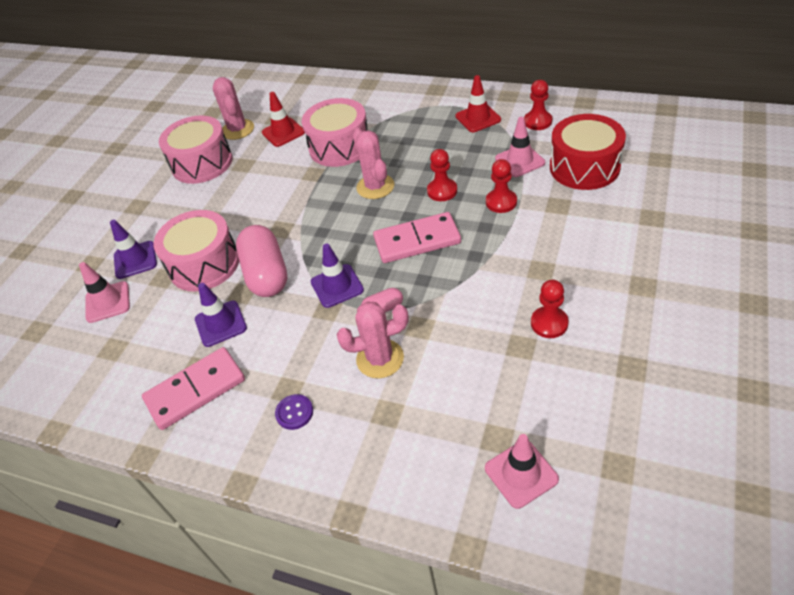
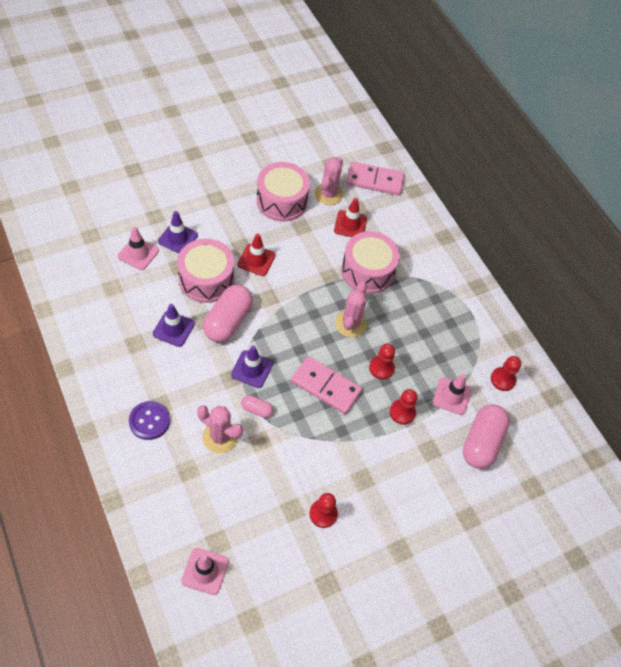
camera: 30 degrees right, 10 degrees up
(195, 390) = (122, 357): pink domino -> pink domino (374, 181)
(294, 412) = (149, 421): purple button -> purple button, size x1.51
(478, 118) = (472, 337): red traffic cone -> red traffic cone (256, 260)
(584, 167) = (481, 442): red drum -> pink capsule

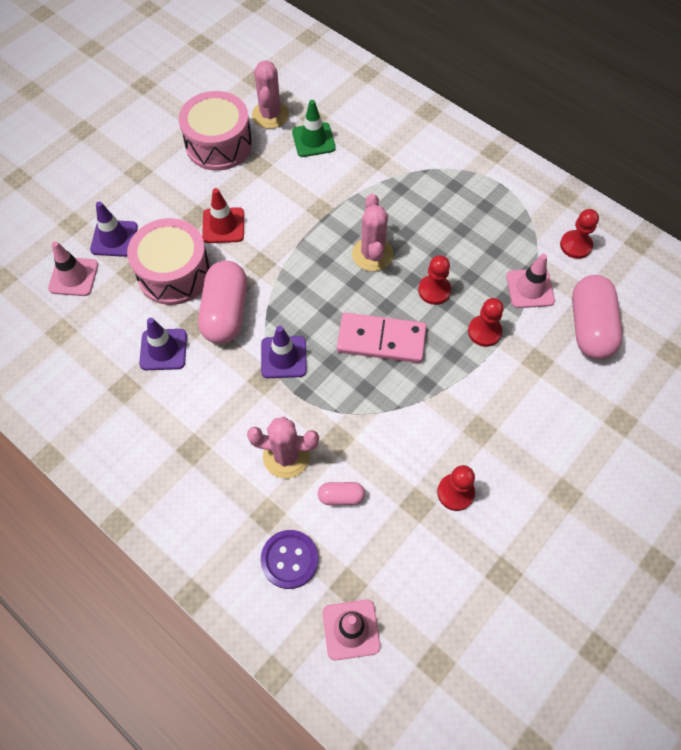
camera: 15 degrees left, 5 degrees up
(149, 421) = (189, 475): purple button -> purple button (289, 559)
(256, 409) = (314, 403): pink capsule -> pink capsule (341, 496)
(350, 224) = (313, 140): red traffic cone -> green traffic cone
(367, 271) = (361, 185): pink drum -> none
(374, 181) = (316, 79): pink domino -> none

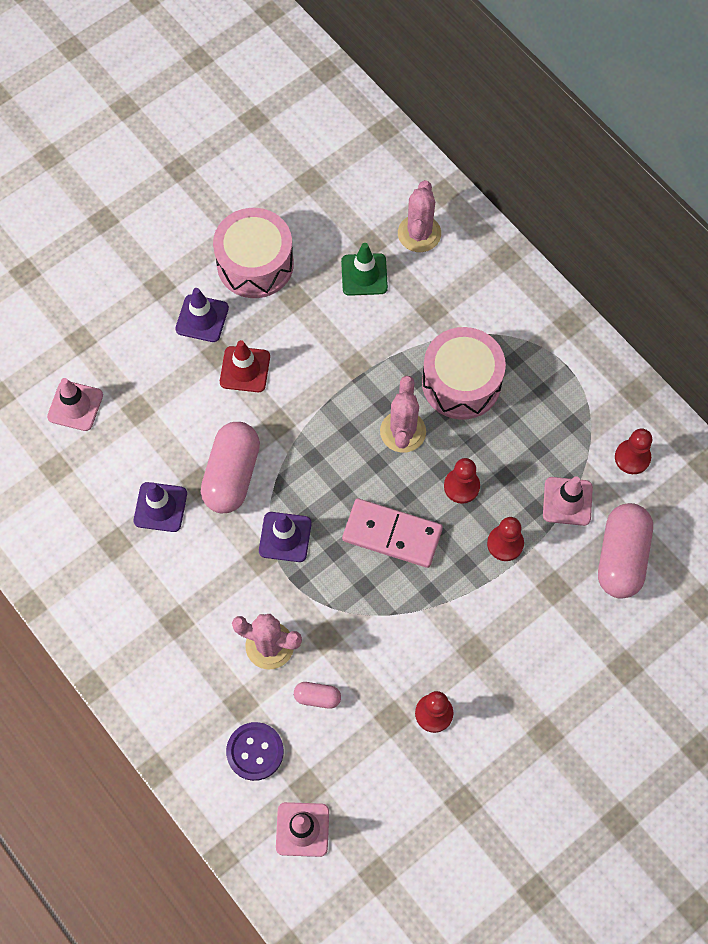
camera: 10 degrees right, 5 degrees up
(114, 238) = (123, 366): purple traffic cone -> purple traffic cone (202, 318)
(174, 273) = (183, 419): pink drum -> pink drum (461, 383)
(270, 115) = (320, 233): pink cactus -> pink cactus (419, 233)

